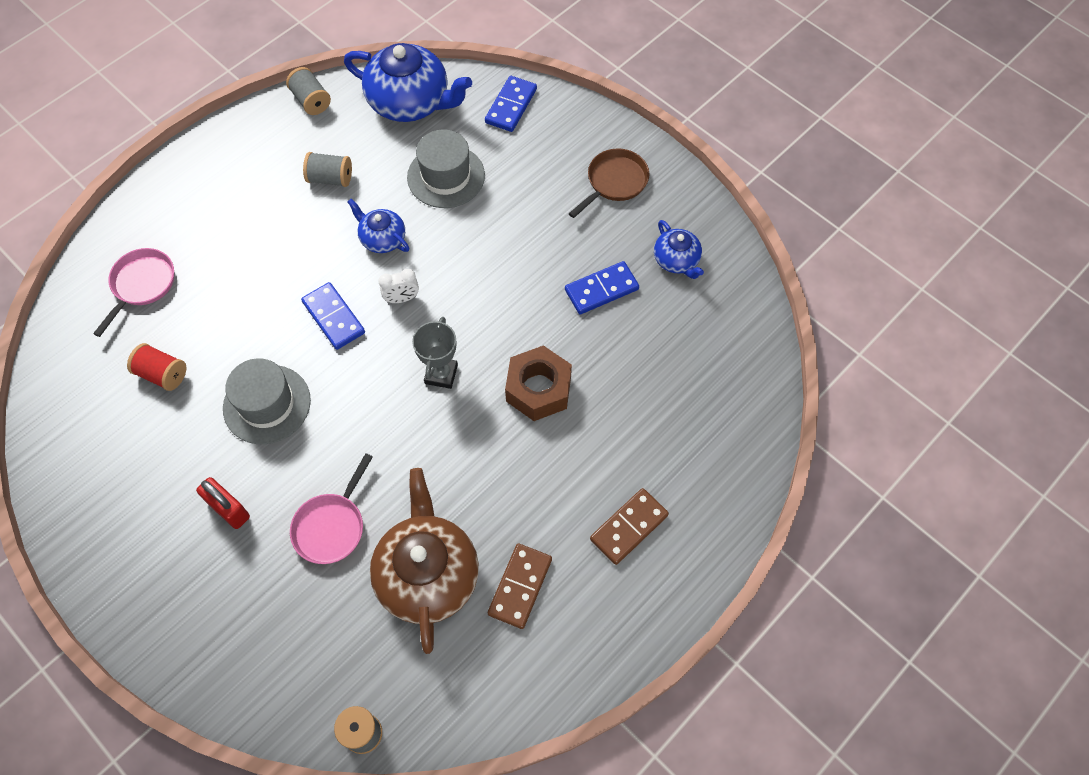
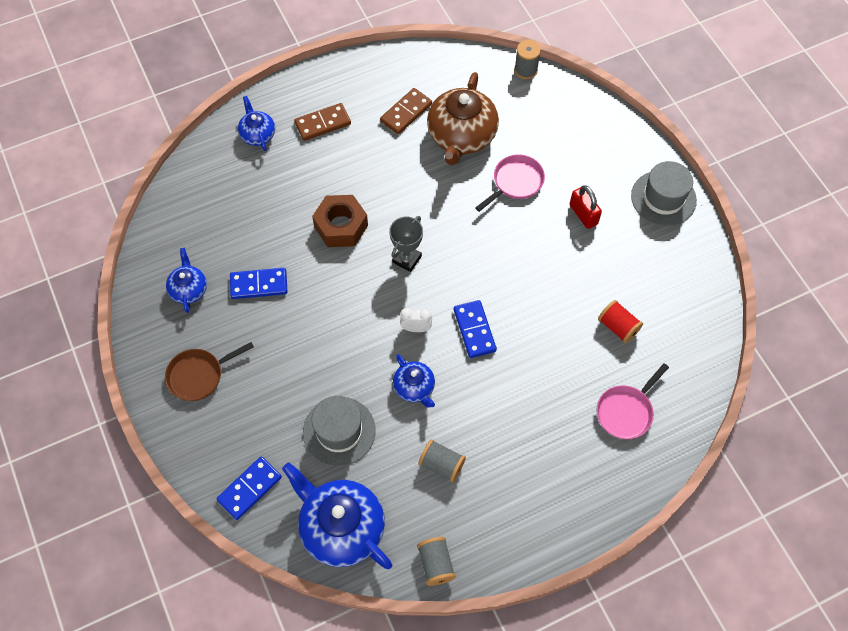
camera: 160 degrees left, 0 degrees up
(267, 404) = (542, 278): grey hat -> grey hat (663, 198)
(707, 480) = (258, 134): none -> blue teapot

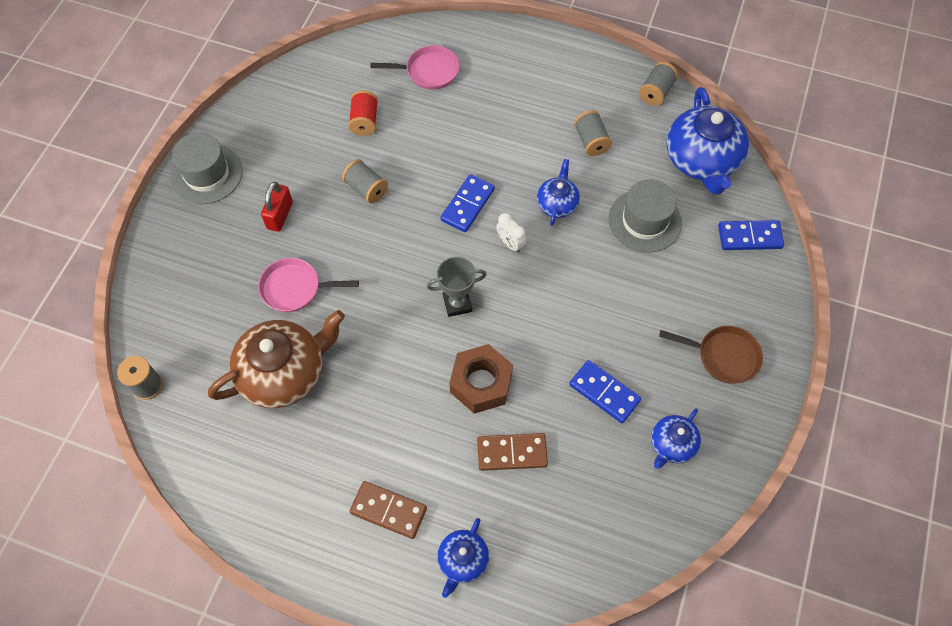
camera: 135 degrees left, 0 degrees up
(406, 112) = (301, 445): brown domino -> brown domino (512, 453)
(553, 280) = (366, 189): none -> grey spool

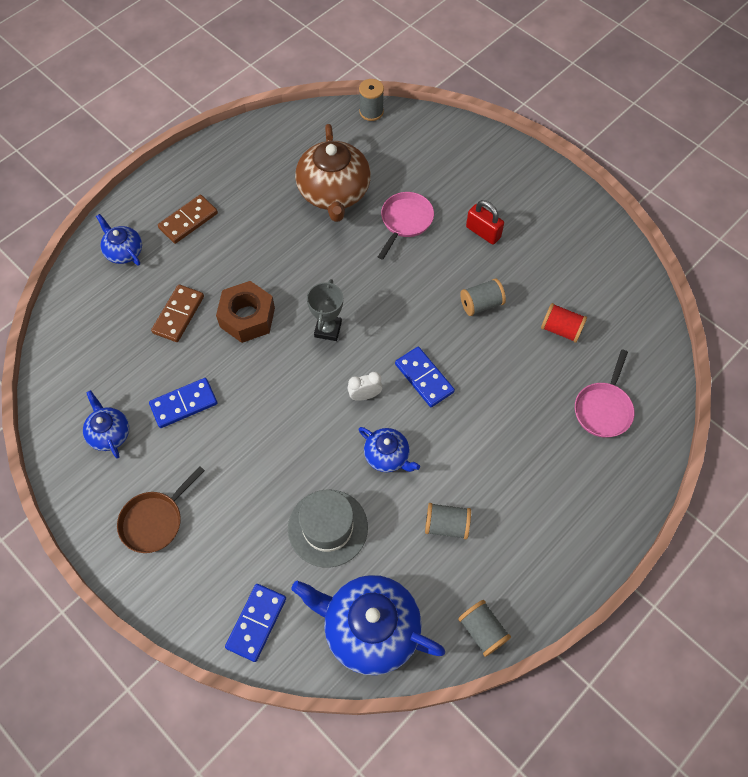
camera: 115 degrees right, 0 degrees up
(207, 174) = (551, 194): grey hat -> none

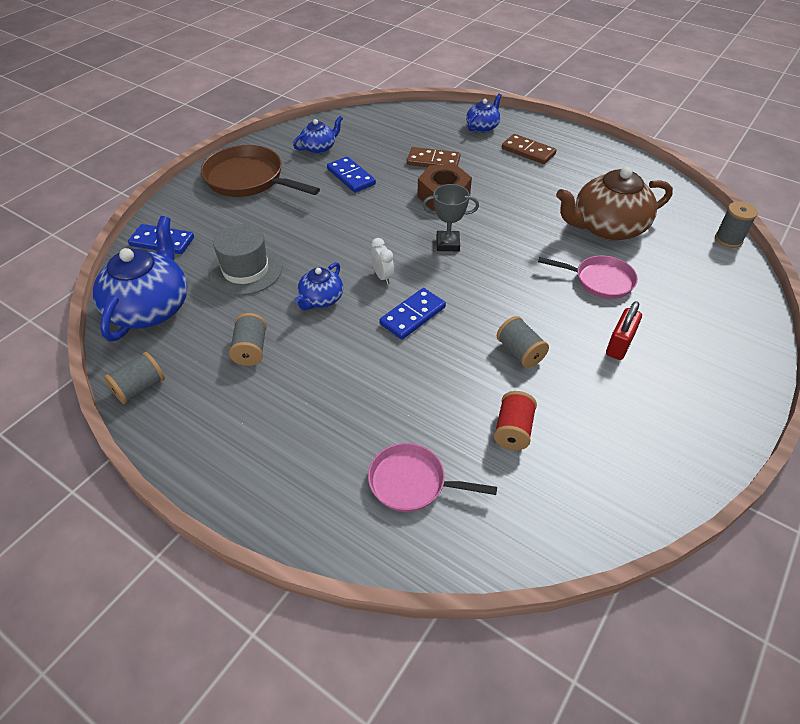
camera: 80 degrees right, 15 degrees down
(155, 521) = (248, 179): brown pan -> brown pan, size x1.60

